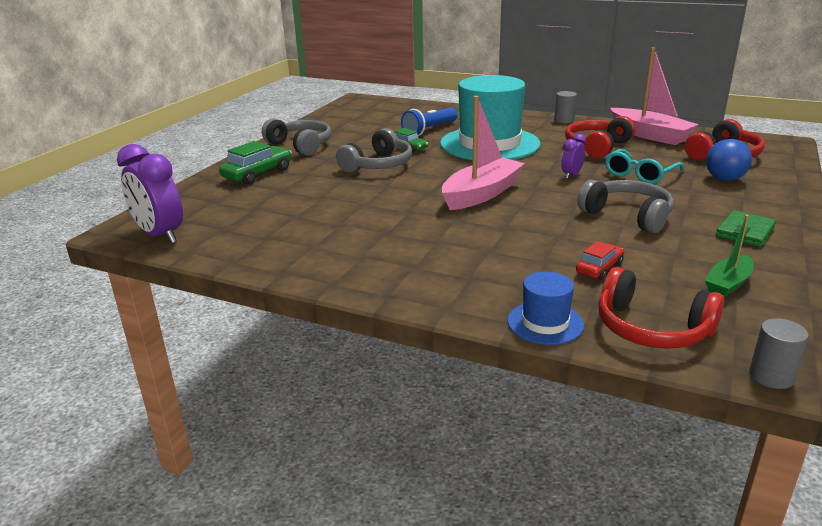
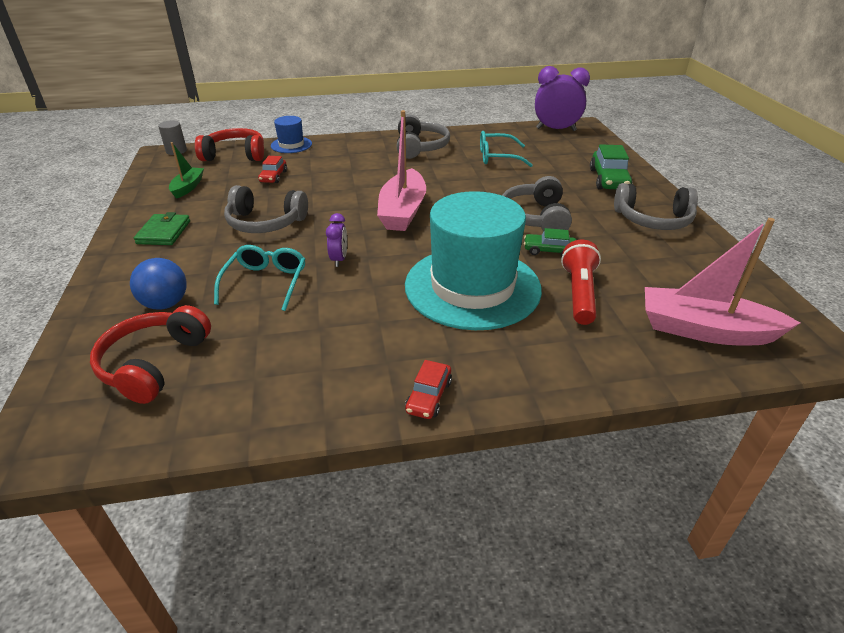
camera: 145 degrees right, 10 degrees up
(302, 220) = (497, 157): none -> turquoise glasses
(363, 259) = (420, 147): none -> grey headphones
(429, 130) = (579, 293): blue flashlight -> red flashlight
(564, 120) = (429, 396): grey cylinder -> red car
(597, 147) = (336, 326): red headphones -> none
(650, 135) = (269, 390): pink boat -> pink boat (704, 330)

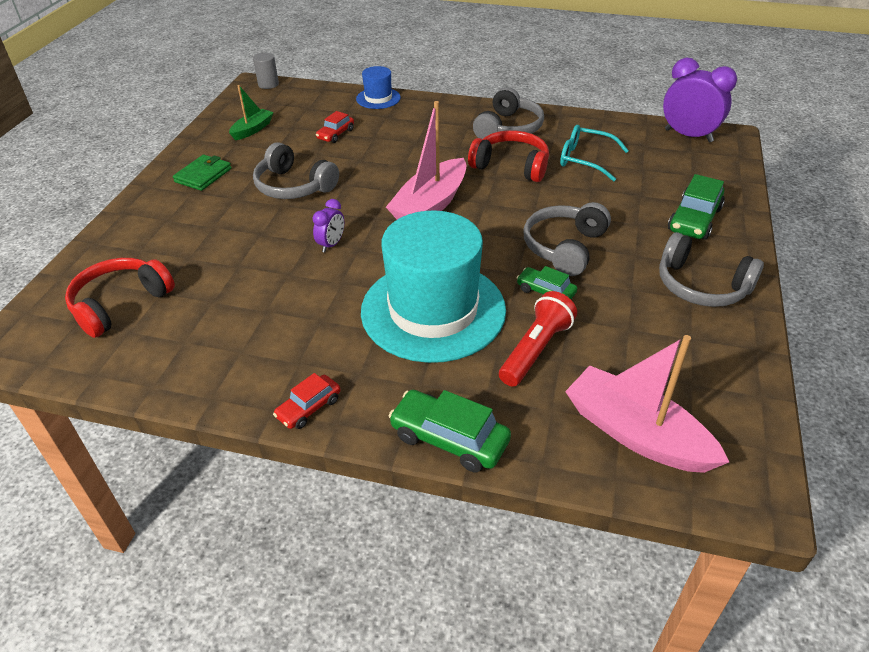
camera: 25 degrees right, 5 degrees up
(165, 304) = (161, 250): blue ball -> none
(235, 155) = (317, 100): red headphones -> red headphones (511, 166)
(266, 282) = (252, 251): turquoise glasses -> none
(572, 381) = (449, 439): none -> green car

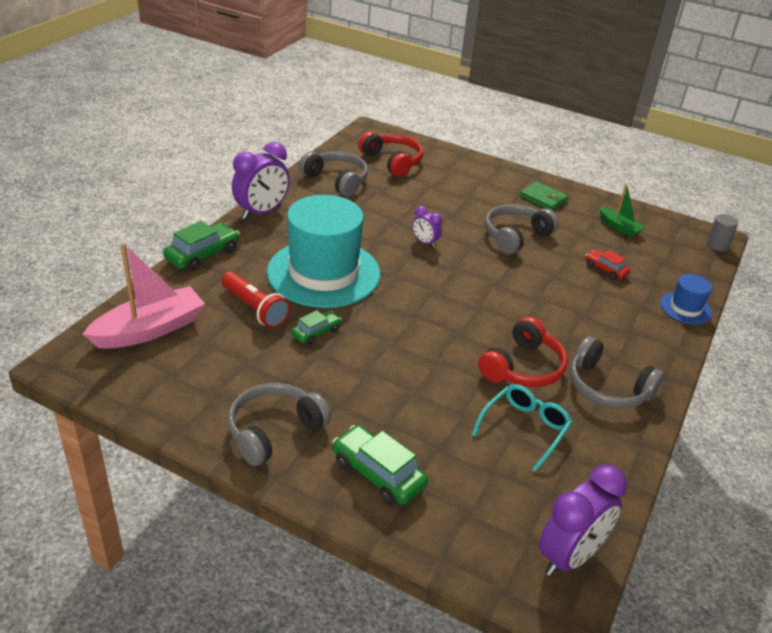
camera: 100 degrees right, 5 degrees down
(309, 408) = (262, 212): red car -> purple clock
(430, 205) = (465, 300): pink boat -> none
(564, 247) = (370, 361): grey headphones -> grey headphones (337, 180)

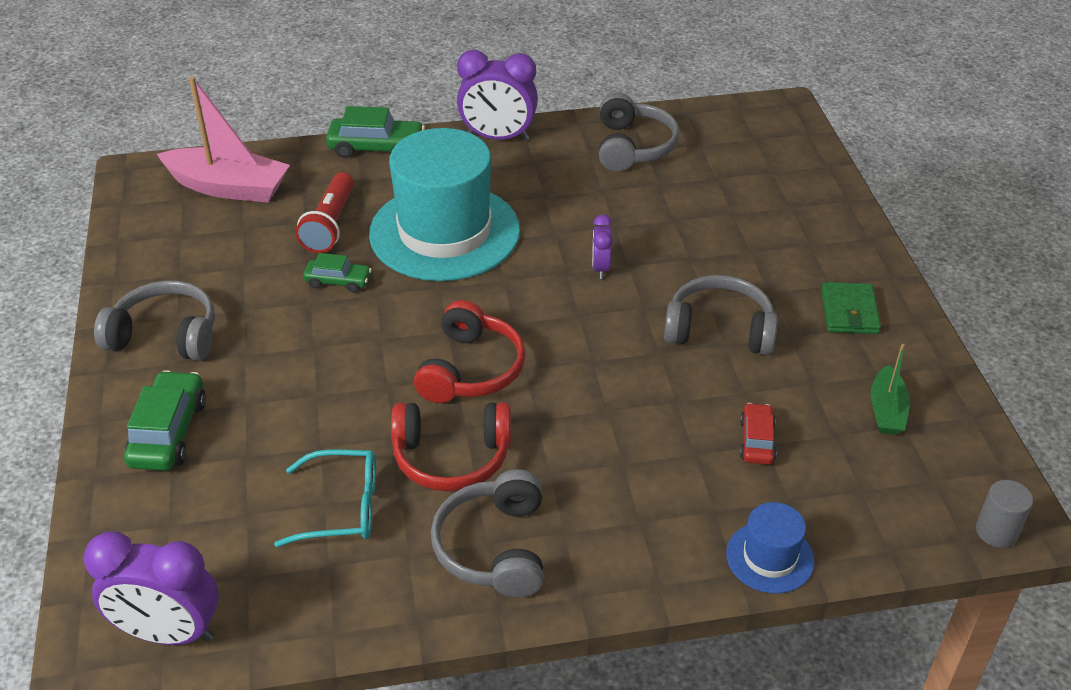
camera: 55 degrees right, 5 degrees up
(392, 161) = (739, 160): red headphones -> red headphones (471, 369)

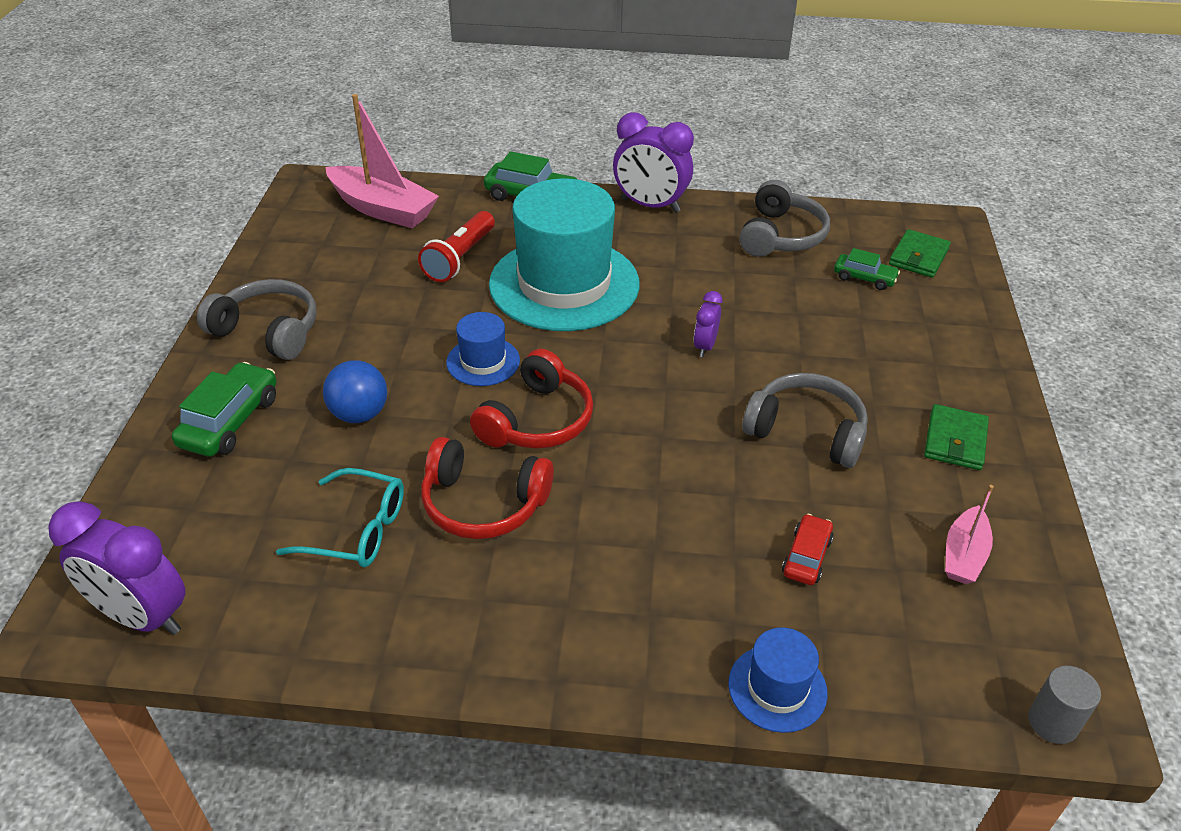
camera: 15 degrees right, 0 degrees up
(296, 399) = (359, 414): none -> blue ball
(338, 281) = (445, 311): green car -> green car (864, 278)
(396, 323) = (483, 361): none -> blue hat
(494, 547) = (488, 606): grey headphones -> none
(765, 145) = (918, 257): none -> green wallet
(886, 410) = (964, 555): green boat -> pink boat

